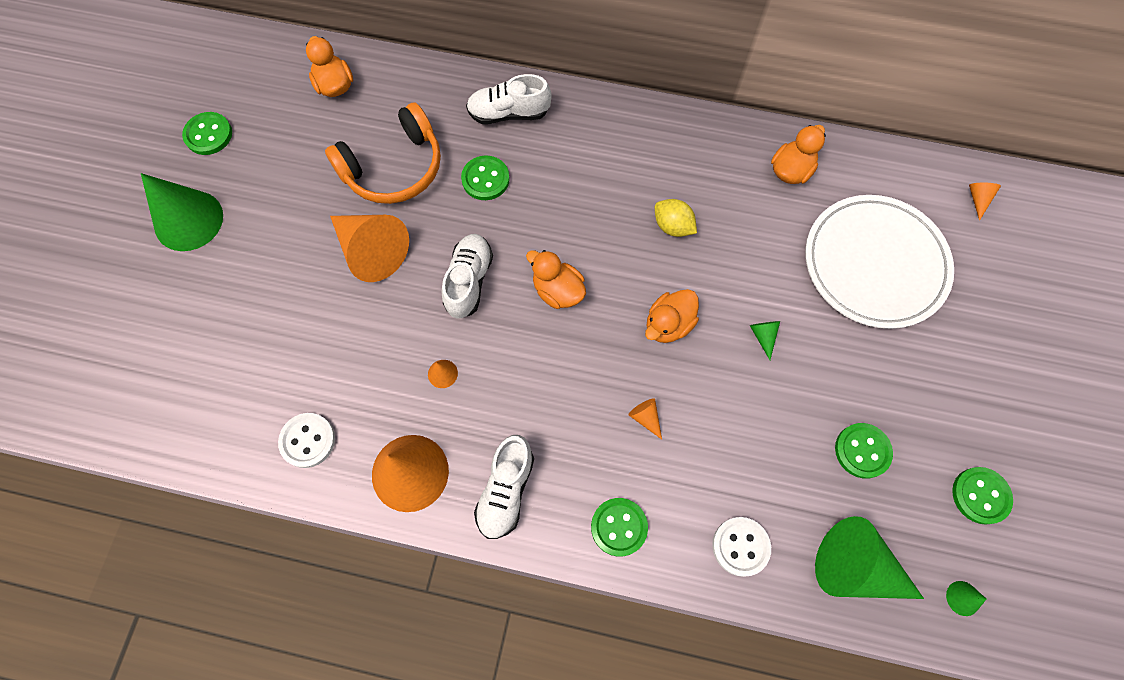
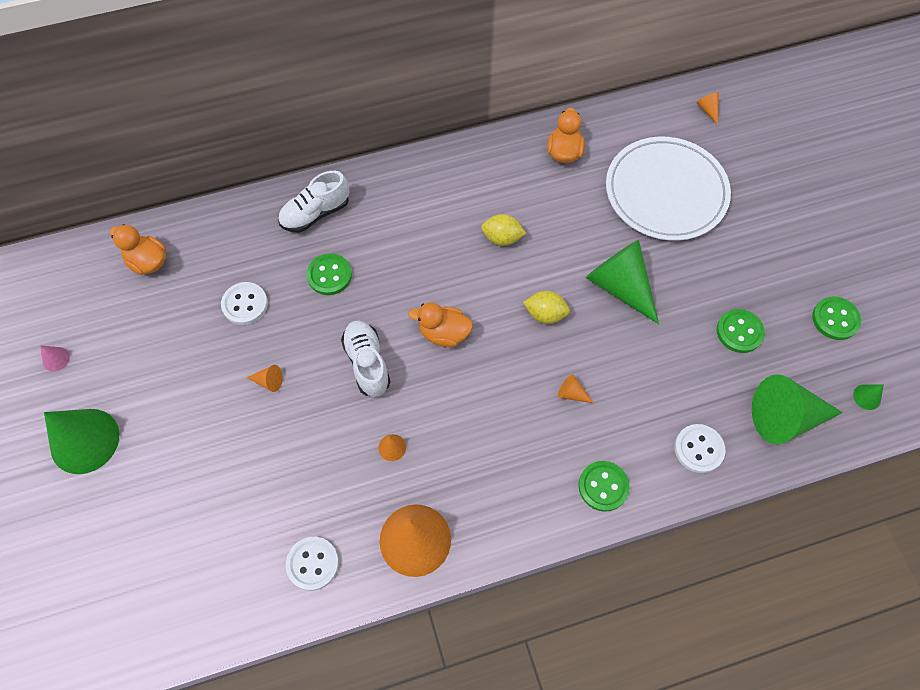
camera: 30 degrees left, 5 degrees down
(208, 135) = (56, 359): green button -> pink cone
(371, 251) = (268, 381): orange cone -> orange cone, size x0.41
(394, 168) = (245, 304): orange headphones -> white button
(506, 491) = (500, 509): white shoe -> none
(668, 324) = (545, 314): orange duck -> yellow lemon
(763, 336) = (620, 286): green cone -> green cone, size x2.45

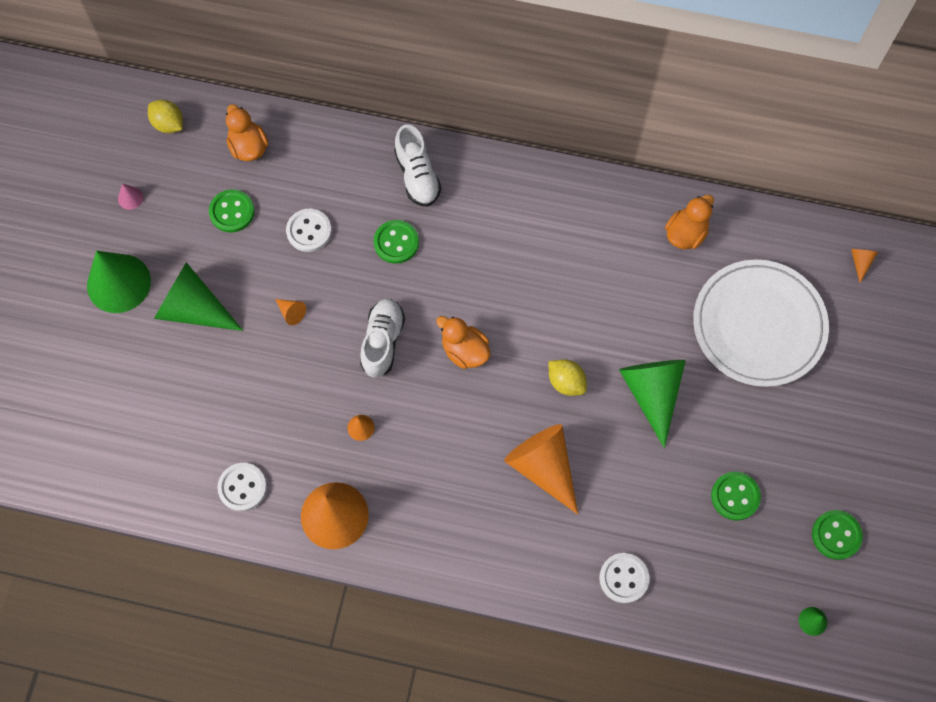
camera: 30 degrees right, 5 degrees up
(315, 213) = (417, 176): white shoe -> white shoe turned 105 degrees counterclockwise
(502, 238) = (572, 289): yellow lemon -> yellow lemon (168, 124)
(572, 393) = (543, 467): orange cone -> orange cone, size x2.45
(603, 486) = (518, 562): green button -> green button (232, 212)
(785, 417) = (722, 596): green cone -> green cone (194, 309)

